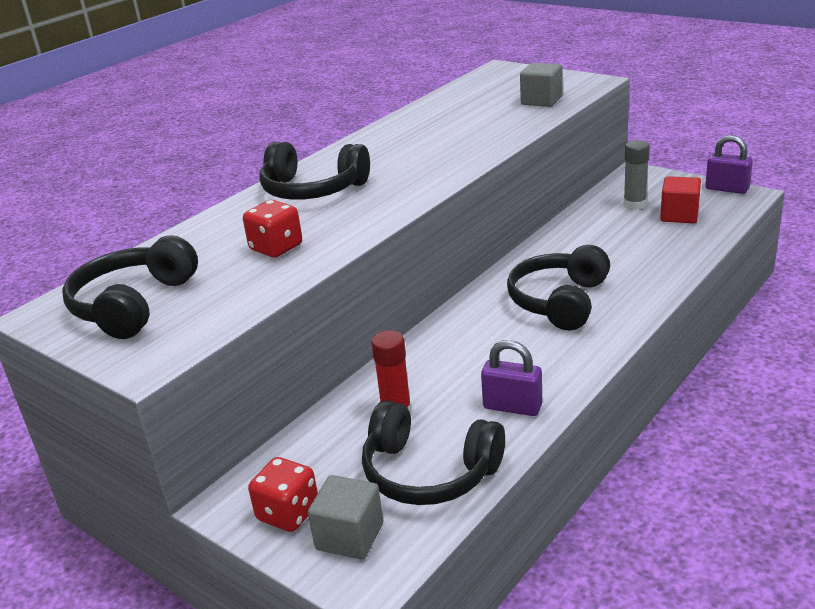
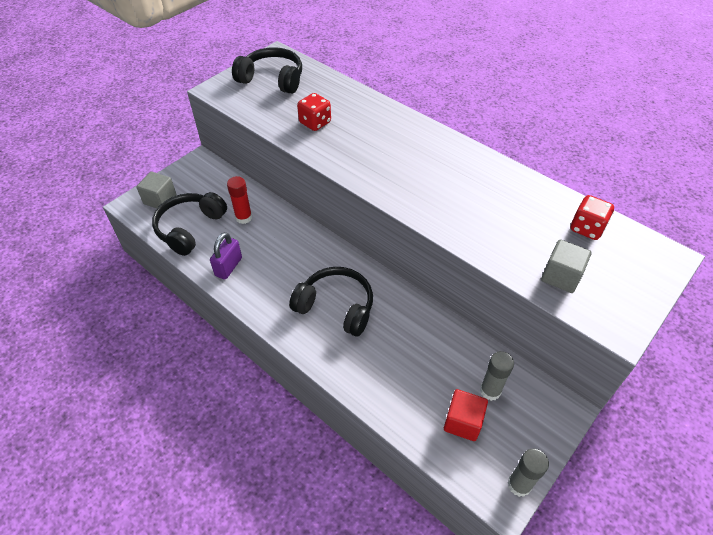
camera: 90 degrees right, 20 degrees up
(288, 513) = (184, 179): red dice -> red dice (587, 228)
(313, 189) = (394, 135): black headphones -> none
(727, 189) = (519, 484): purple padlock -> grey glue stick

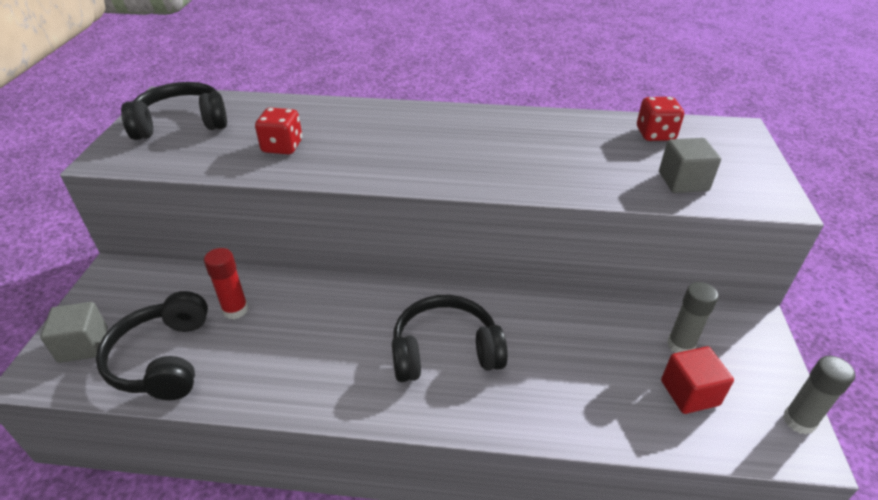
camera: 35 degrees left, 10 degrees down
(228, 267) = (263, 378): purple padlock -> none

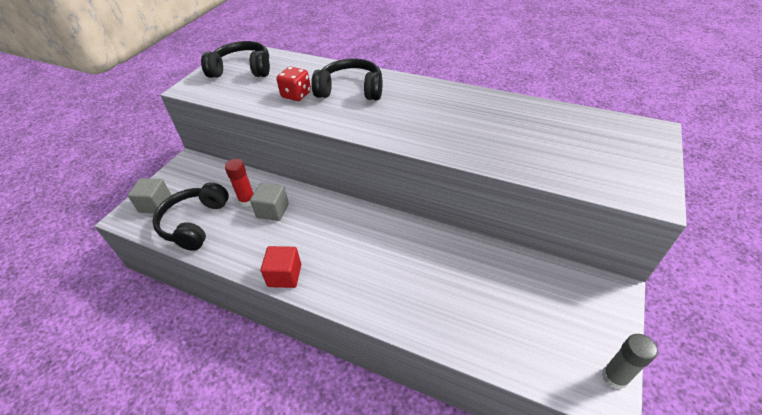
camera: 20 degrees right, 5 degrees up
(445, 351) = (367, 258): black headphones -> black headphones (350, 90)
(655, 134) = (576, 124): red dice -> none
(680, 345) = (543, 294): grey glue stick -> none
(683, 181) = (578, 167): grey cube -> grey cube (272, 210)
(689, 393) = (533, 332): red cube -> red cube (284, 275)

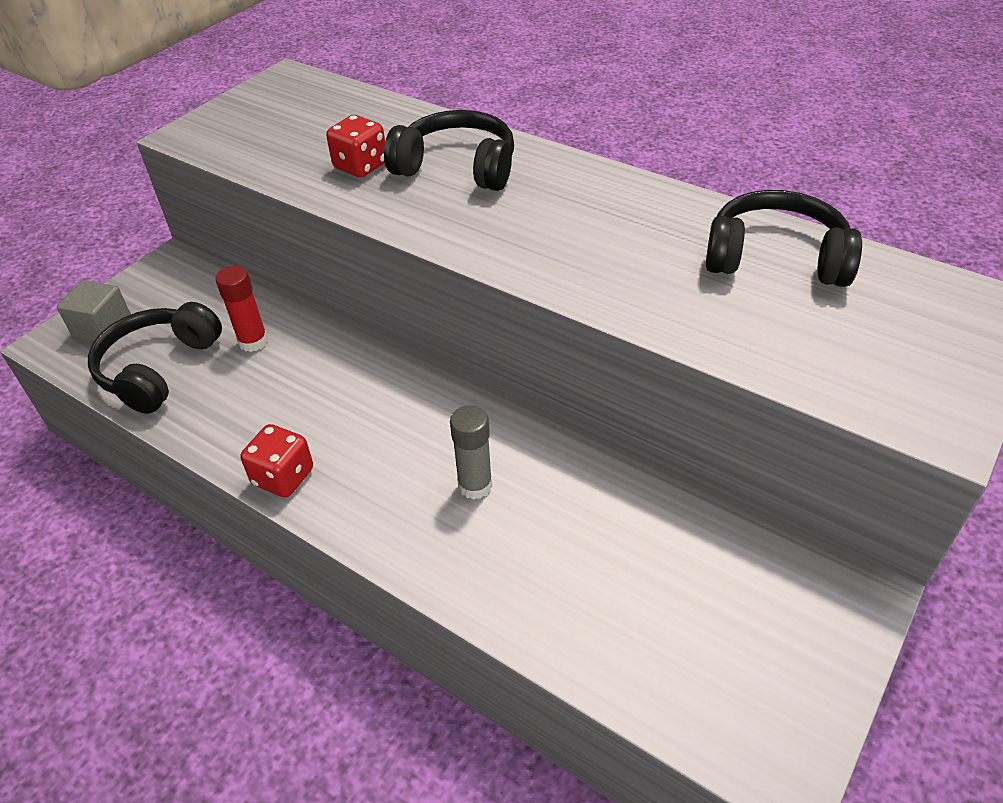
camera: 10 degrees right, 0 degrees up
(242, 70) = (282, 111): black headphones -> black headphones (775, 258)
(272, 210) = (291, 365): grey cube -> none
(284, 275) = (283, 477): red cube -> red dice
(614, 377) = (808, 740): grey glue stick -> grey glue stick (475, 485)

